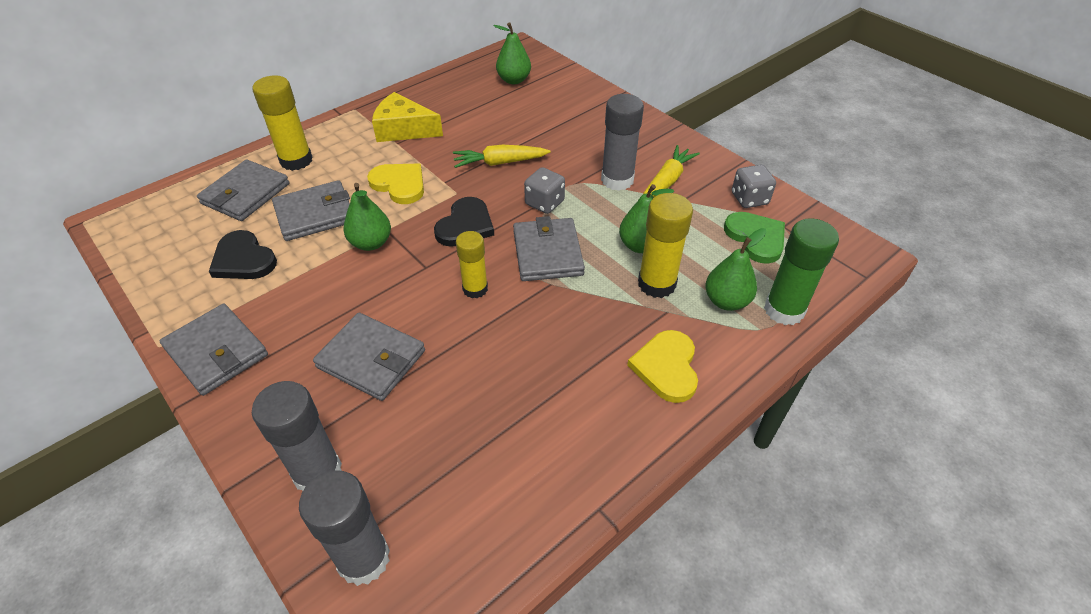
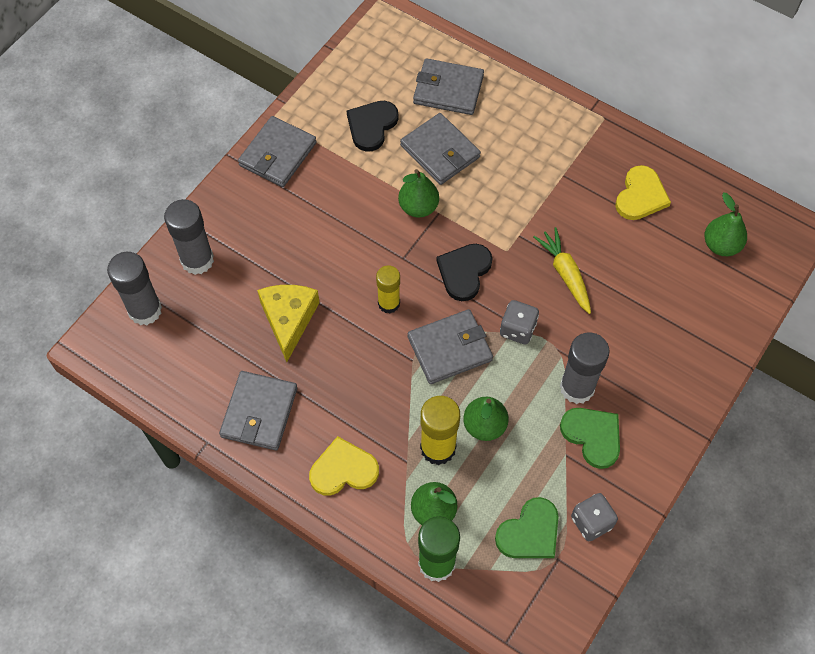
camera: 75 degrees right, 15 degrees up
(296, 160) = (506, 106): yellow glue stick -> none
(371, 359) = (297, 255): grey wallet -> grey wallet (259, 412)
(399, 184) = (501, 200): yellow heart -> yellow heart (640, 196)
(403, 129) = (586, 173): yellow cheese -> yellow cheese (289, 320)
(465, 225) = (464, 272): black heart -> black heart turned 105 degrees clockwise
(667, 181) = (592, 436): yellow carrot -> green heart

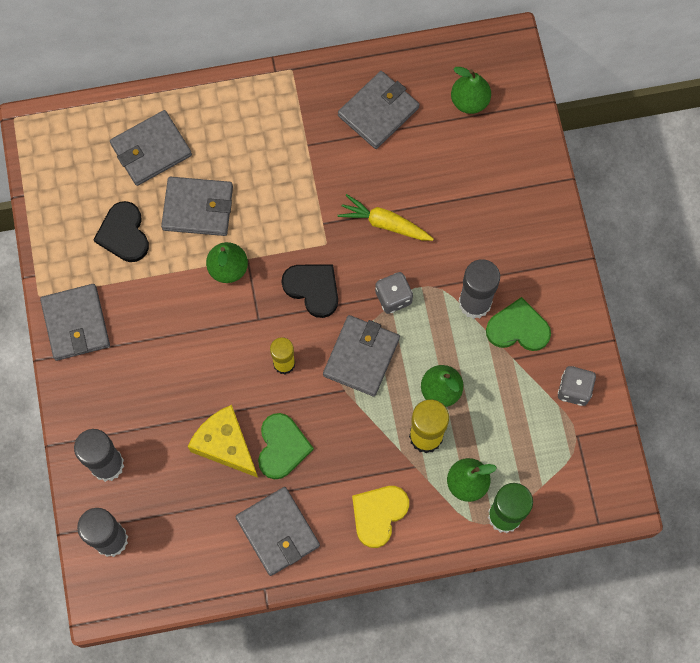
camera: 45 degrees left, 10 degrees up
(464, 272) = (313, 289): black heart -> black heart turned 150 degrees clockwise
(530, 532) = (542, 435): green heart -> green heart (282, 447)
(640, 196) = (378, 112): yellow heart -> grey wallet

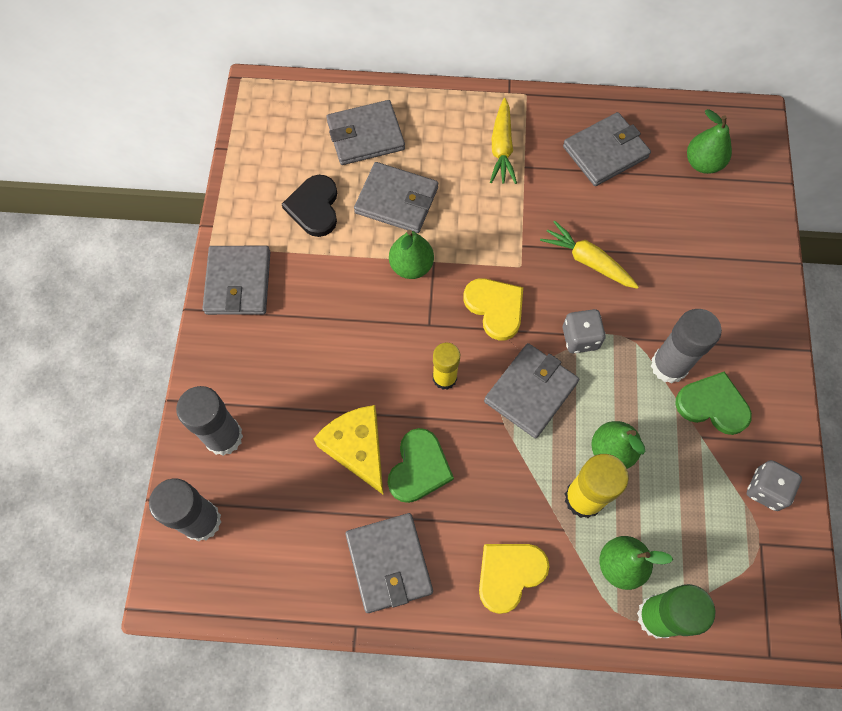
camera: 15 degrees right, 5 degrees down
(282, 131) = (501, 148): none -> yellow carrot
(313, 289) = (495, 308): black heart -> yellow heart

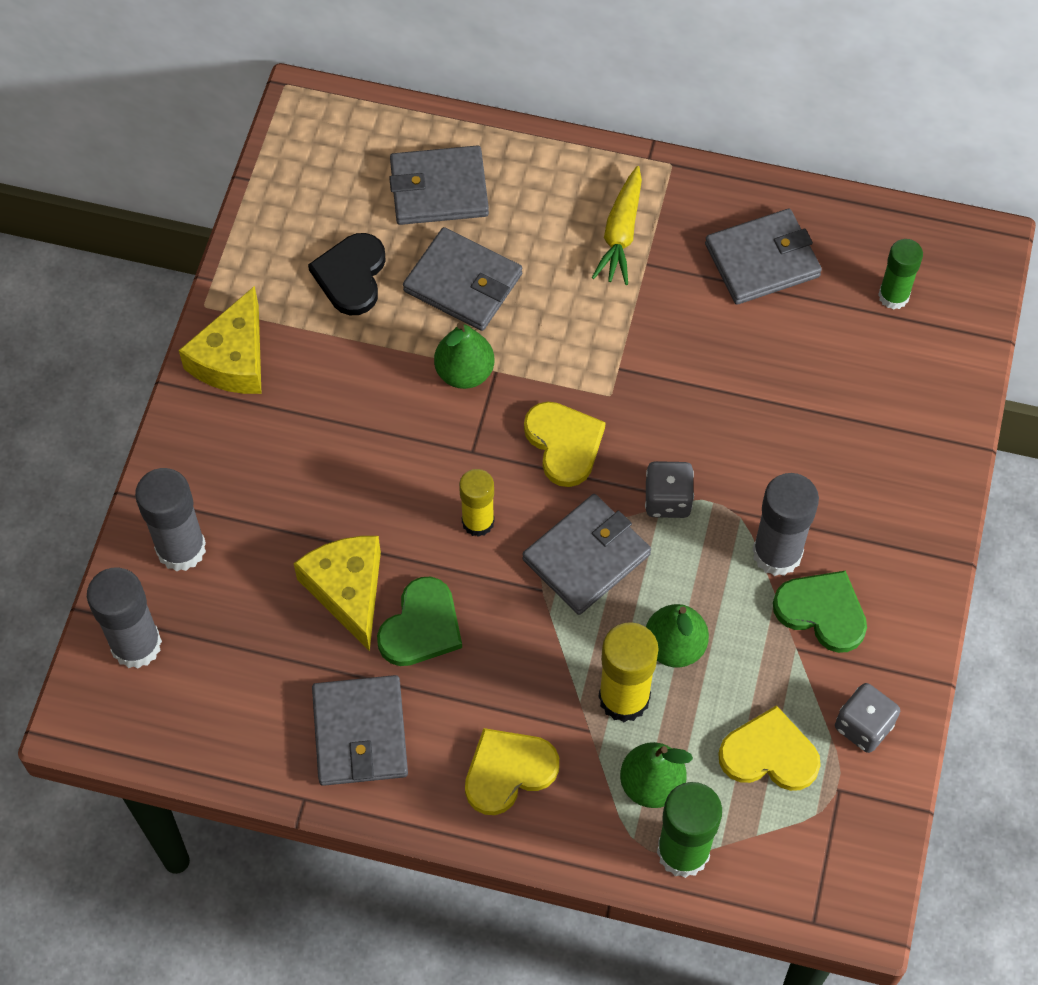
camera: 10 degrees right, 5 degrees down
(238, 282) = (233, 358): grey wallet -> yellow cheese
(587, 261) = (702, 402): yellow carrot -> none
(702, 524) = (769, 754): none -> yellow heart
(703, 163) = (893, 296): green pear -> green glue stick

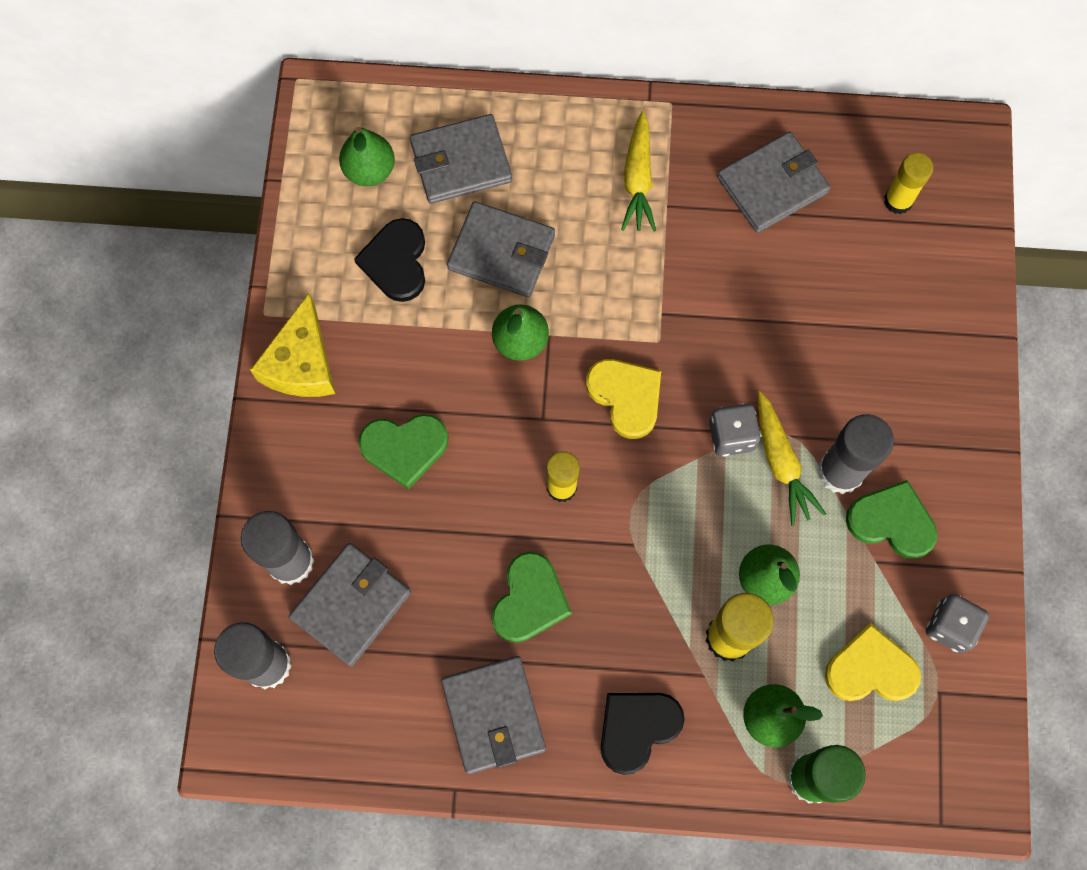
camera: 10 degrees left, 10 degrees up
(322, 457) = (404, 448): none -> green heart
(342, 183) = (370, 170): none -> green pear
(347, 590) = (454, 576): yellow cheese -> none
(508, 771) = (637, 728): yellow heart -> black heart
(586, 557) = (668, 505): grey wallet -> grey wallet (351, 605)
(715, 534) = (781, 462): none -> yellow carrot
(893, 296) = (898, 201): green glue stick -> yellow glue stick

